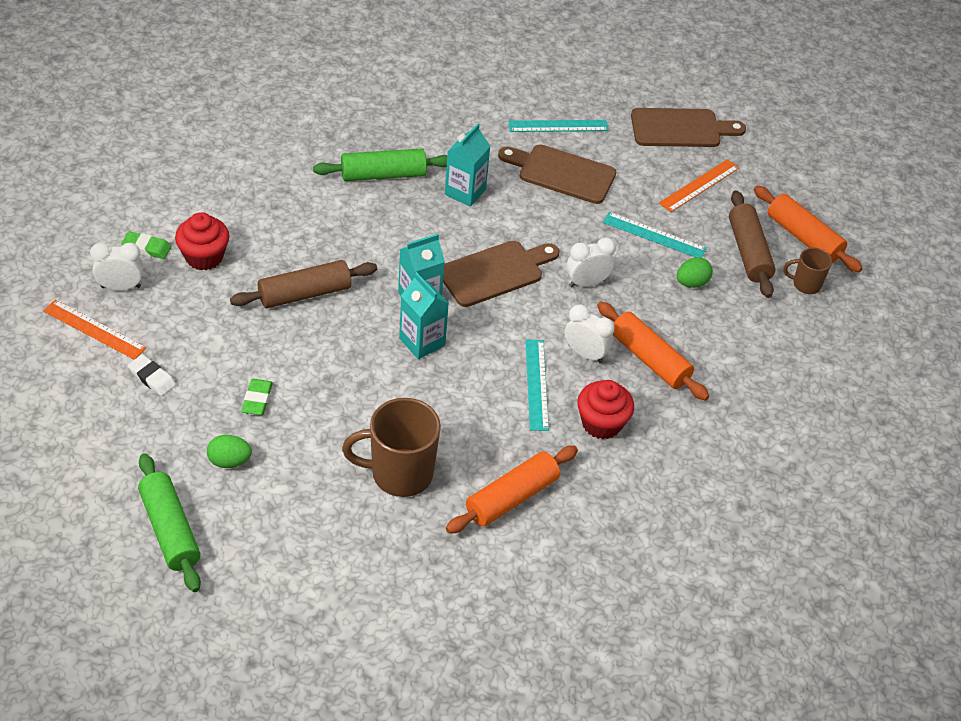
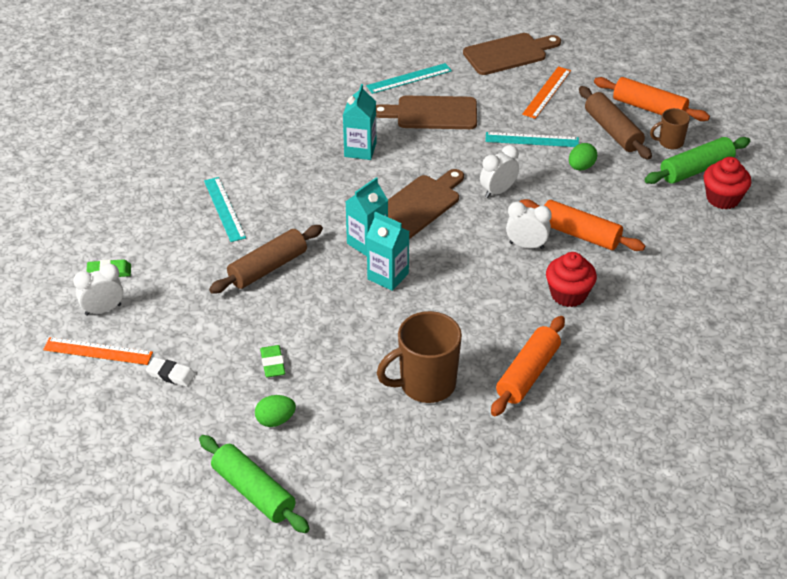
camera: 15 degrees left, 5 degrees down
(204, 257) = (164, 264): red cupcake -> red cupcake (723, 198)
(383, 175) = (284, 156): green rolling pin -> green rolling pin (696, 169)
(536, 384) = (500, 280): turquoise ruler -> turquoise ruler (224, 209)

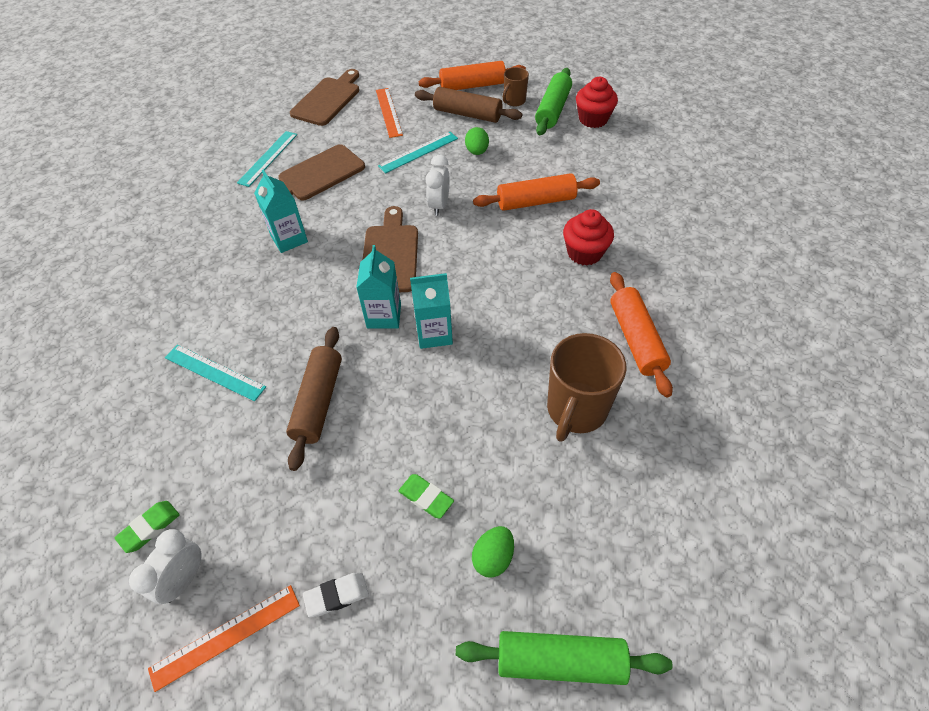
camera: 40 degrees left, 10 degrees up
(526, 245) = (510, 234): white clock -> none

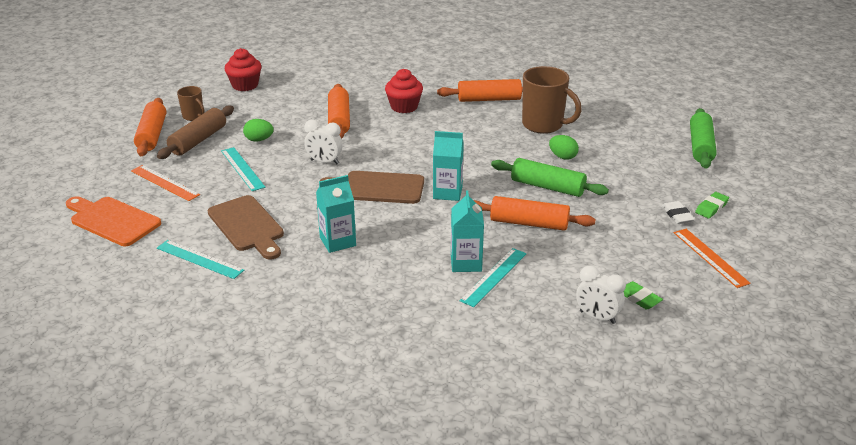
camera: 85 degrees left, 20 degrees down
(184, 579) = (675, 278): white clock -> white clock (597, 317)
(318, 401) = (529, 223): brown rolling pin -> orange rolling pin
(328, 99) = (112, 220): brown cutting board -> orange cutting board
(388, 112) = (164, 183): orange ruler -> orange ruler turned 45 degrees clockwise
(426, 497) = (608, 181): green eraser -> green eraser (711, 208)
(434, 333) = (470, 171): turquoise carton -> turquoise carton (466, 263)
(493, 557) = (646, 161): green egg -> green egg (562, 157)
(553, 110) = (219, 100): green rolling pin -> green rolling pin (547, 187)

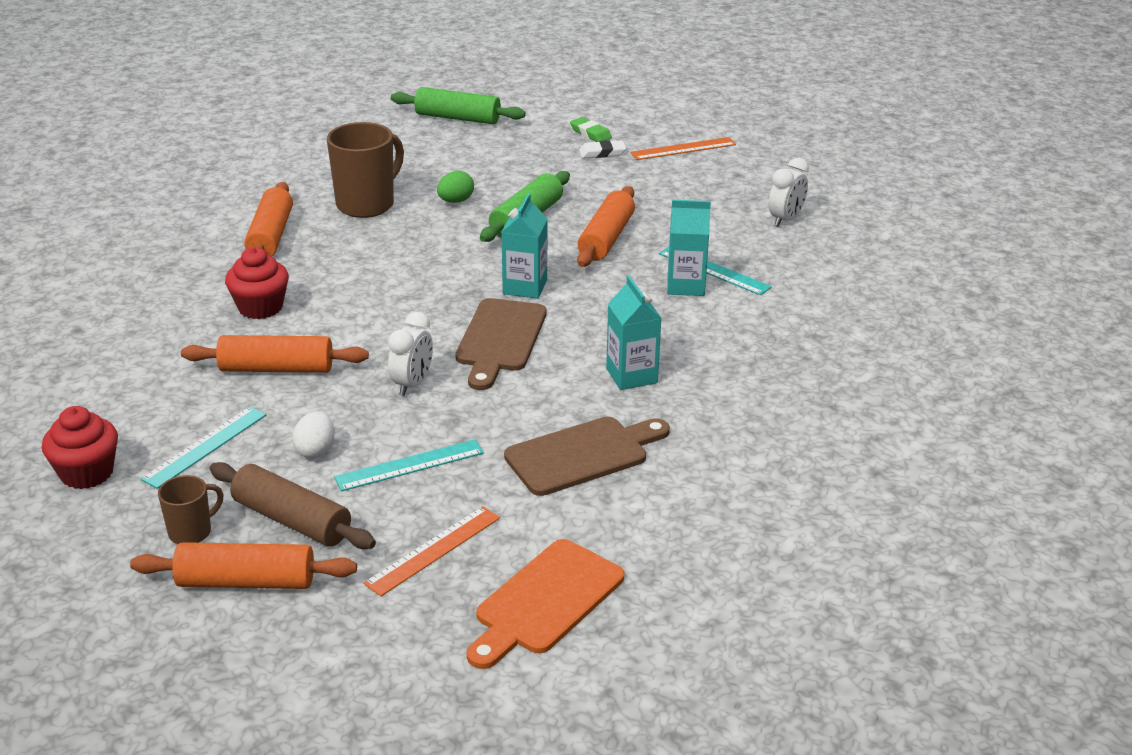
camera: 85 degrees left, 0 degrees up
(199, 259) = (665, 497): turquoise ruler -> turquoise ruler (205, 446)
(259, 140) = (315, 450): green egg -> white egg
(639, 298) = (753, 194): green eraser -> none

